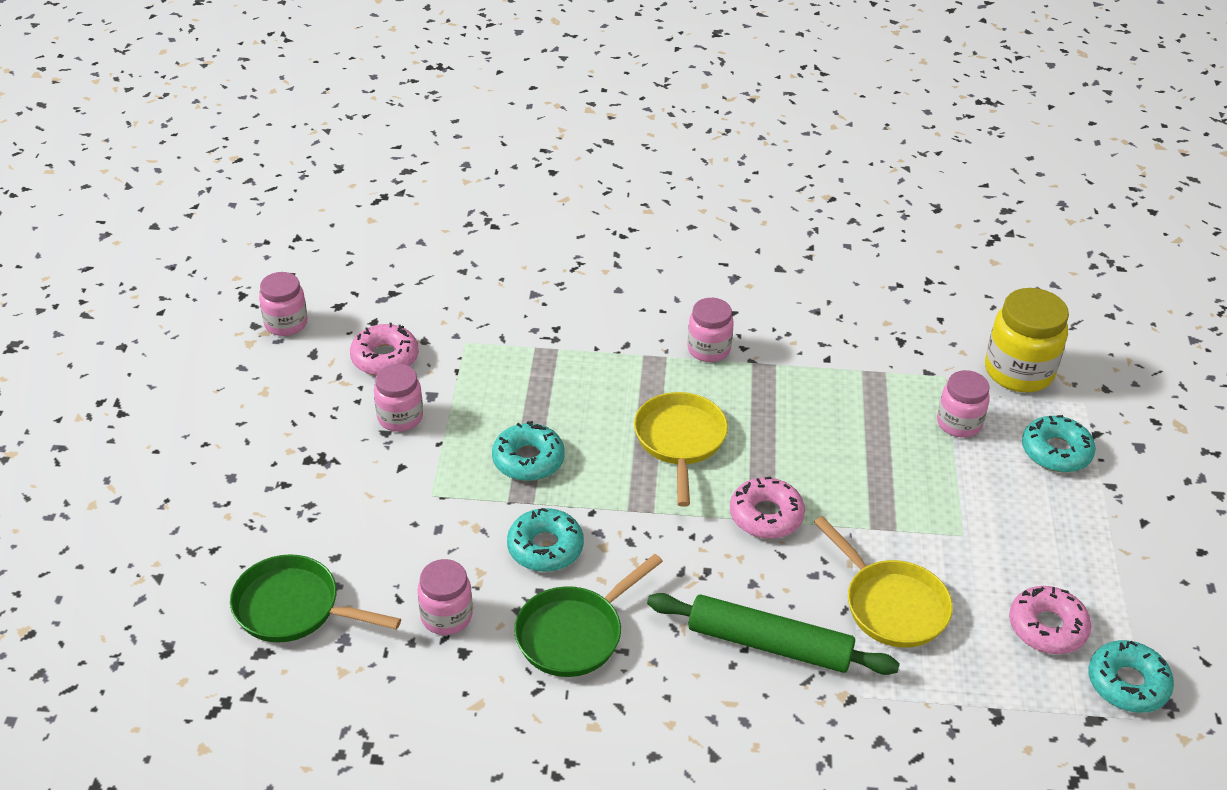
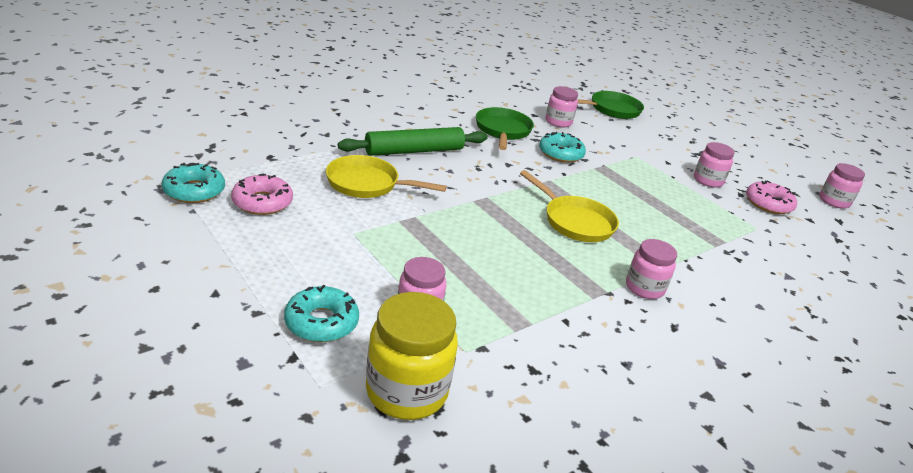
camera: 135 degrees right, 10 degrees down
(528, 460) = (626, 184): turquoise donut -> none
(766, 515) = (480, 202): pink donut -> none

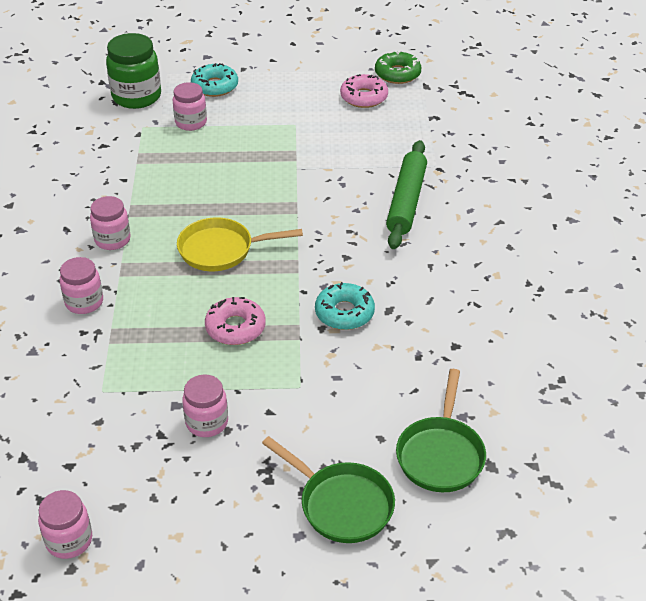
camera: 130 degrees right, 10 degrees up
(194, 191) = (397, 74): turquoise donut -> green donut
(367, 184) = (361, 153): yellow pan -> none
(406, 391) = (136, 96): yellow jar -> green jar
(503, 131) = (422, 290): green pan -> green pan (341, 504)
(558, 122) = (424, 359): pink jar -> pink jar (84, 302)
(768, 204) = (124, 447): pink donut -> pink donut (235, 327)

